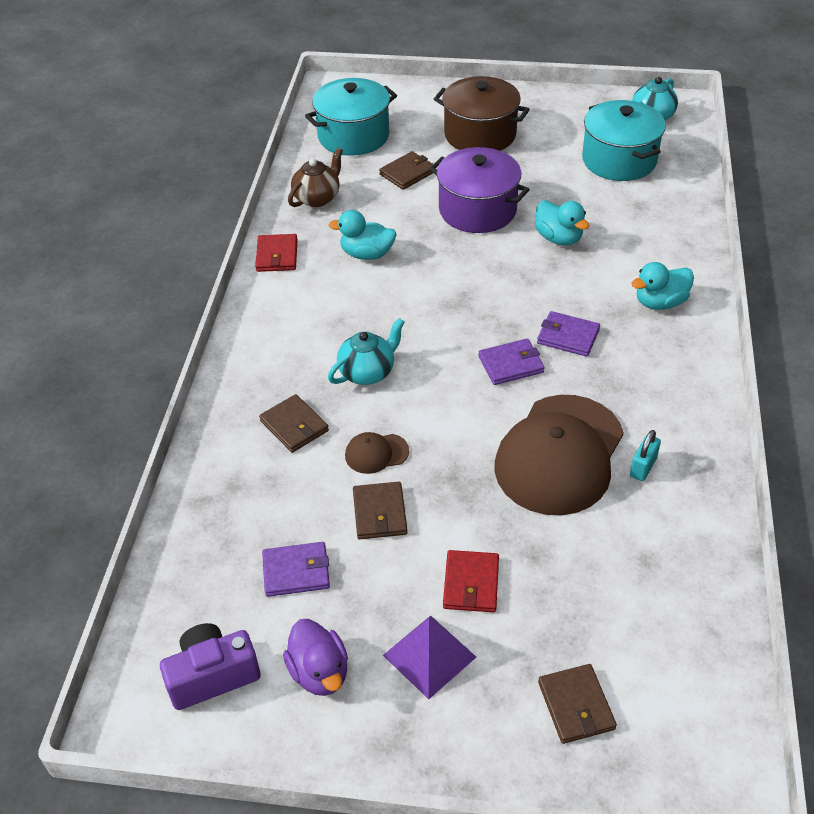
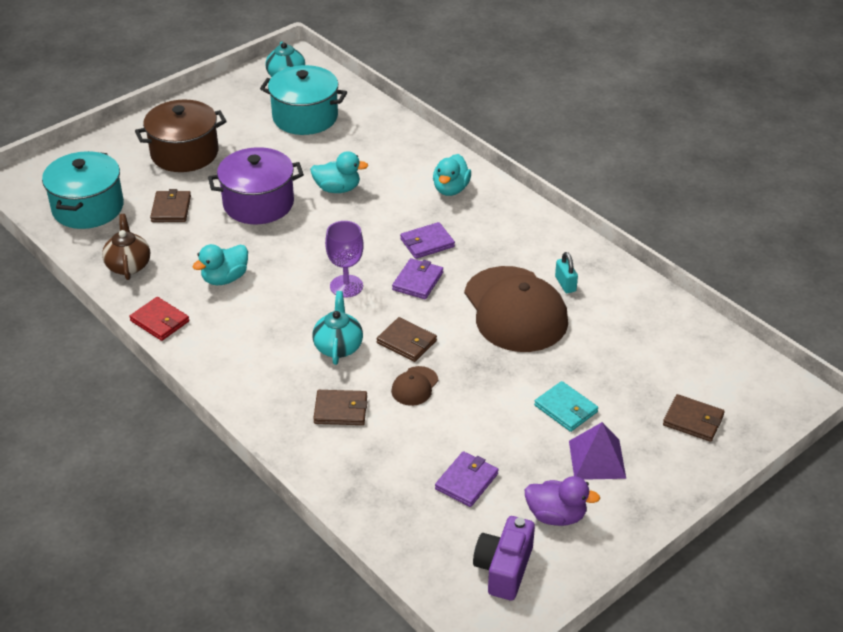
camera: 50 degrees left, 5 degrees down
(379, 513) = (465, 415): brown wallet -> brown wallet (406, 342)
(446, 326) = (346, 286): none -> purple goblet
(471, 583) = (565, 409): red wallet -> turquoise wallet

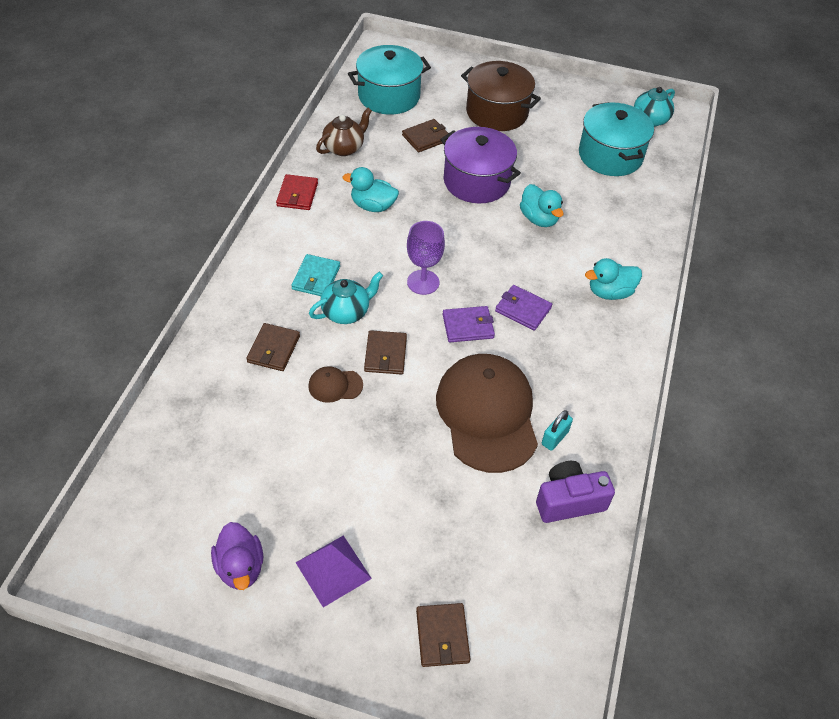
camera: 55 degrees right, 10 degrees up
(340, 410) = (273, 349): brown wallet -> brown wallet turned 45 degrees clockwise
(466, 481) = (243, 477): purple wallet -> none
(504, 569) = (154, 553): purple camera -> purple camera (569, 501)
(515, 310) = (487, 414): brown cap -> brown cap turned 135 degrees clockwise
(565, 409) = (384, 514): turquoise wallet -> turquoise wallet (316, 278)

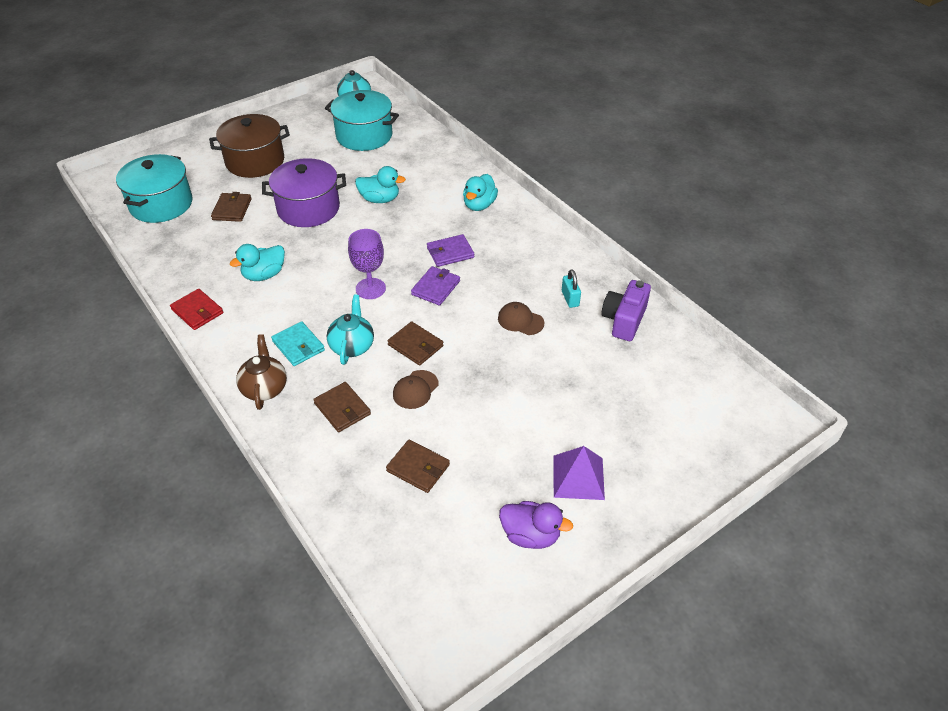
camera: 50 degrees left, 5 degrees down
(344, 148) = (182, 258): brown teapot -> brown teapot (264, 388)
(442, 636) = (676, 443): brown wallet -> brown wallet (418, 468)
(487, 414) = (520, 320): brown cap -> brown cap, size x0.42

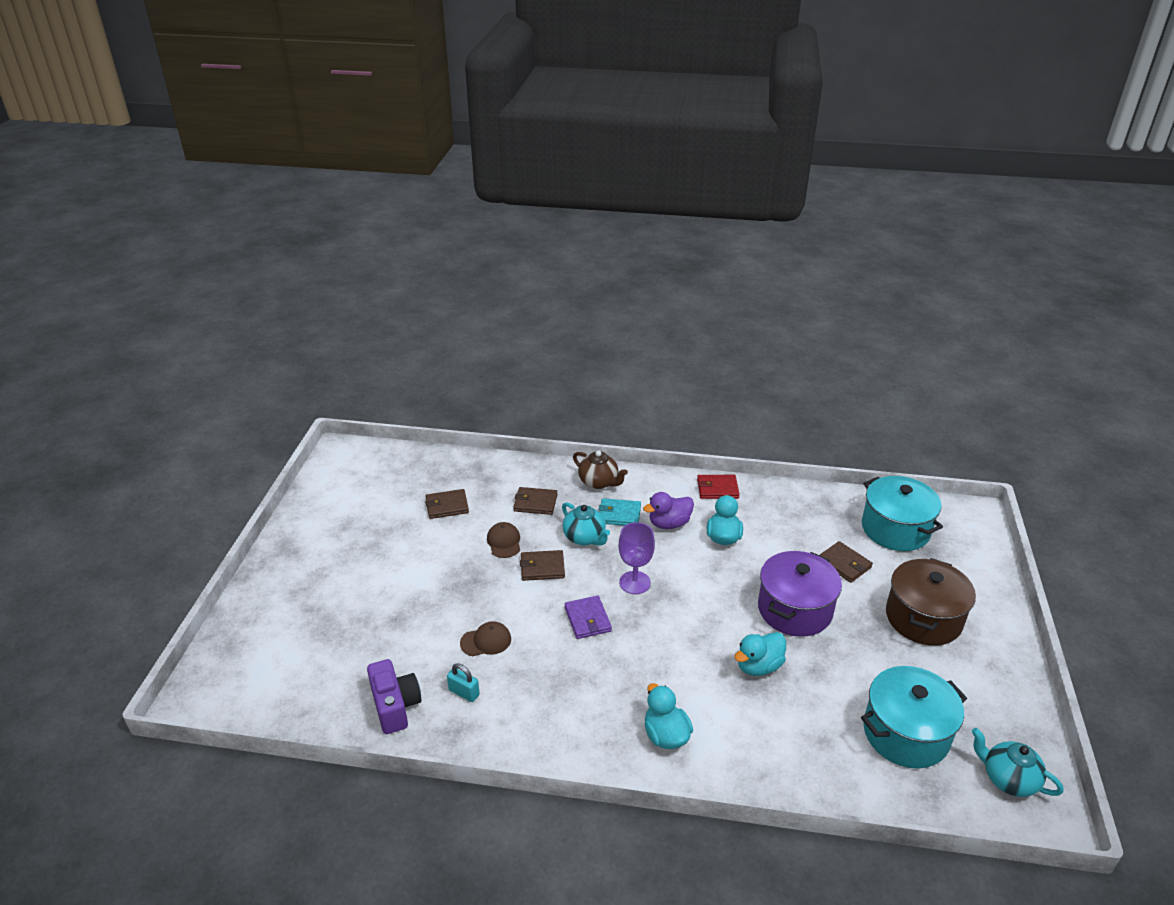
camera: 135 degrees right, 10 degrees down
(450, 252) = (620, 660): purple wallet -> none
(530, 535) = (340, 518): purple duck -> purple duck (669, 523)
(578, 477) = (335, 564): purple pyramid -> none

